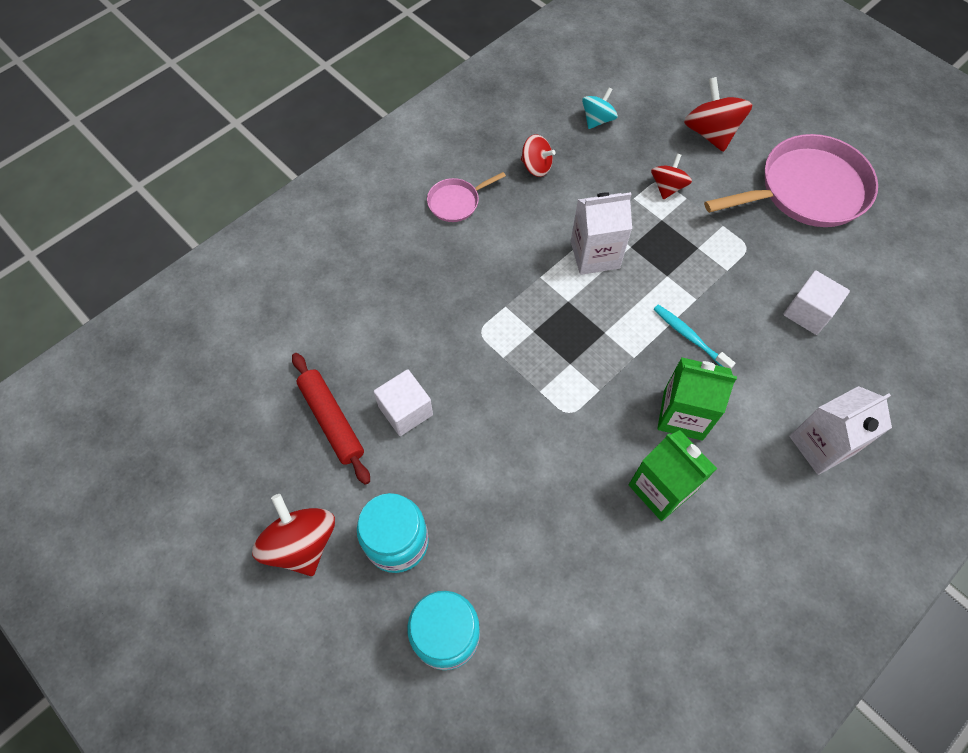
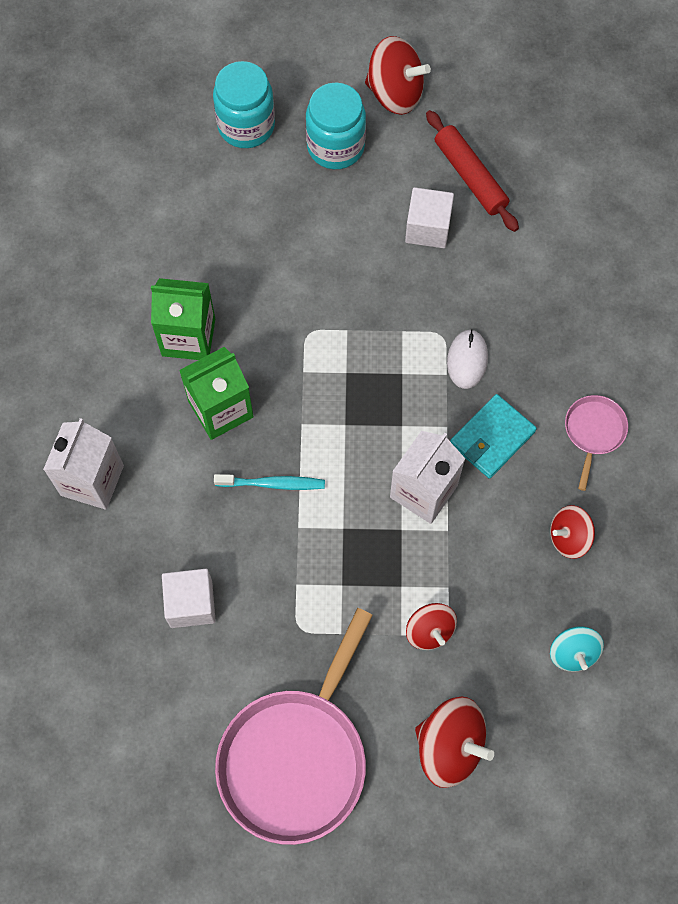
camera: 135 degrees right, 5 degrees up
(331, 420) = (470, 176): red rolling pin -> red rolling pin turned 45 degrees clockwise
(482, 303) = (467, 360): none -> white mouse
(520, 248) = (492, 438): none -> turquoise wallet

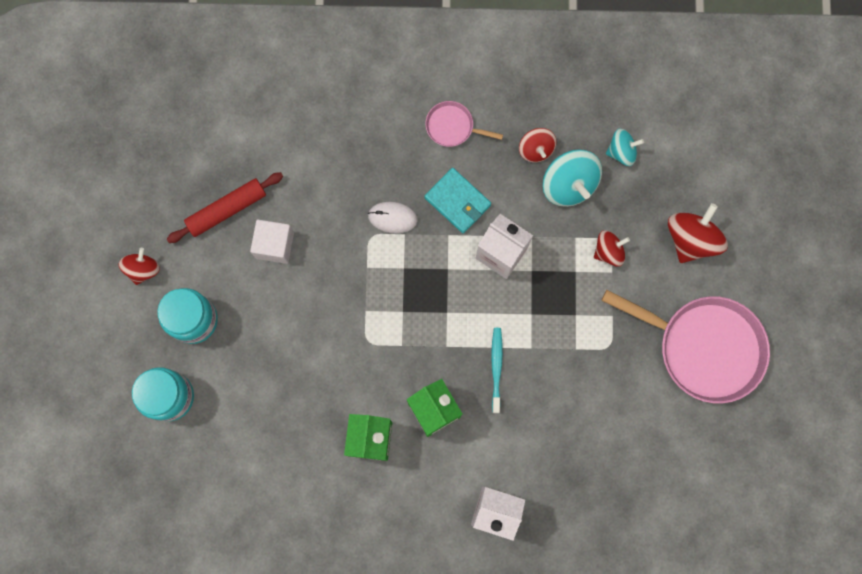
camera: 90 degrees left, 10 degrees up
(191, 604) = (593, 428): white cube -> none
(395, 93) = (143, 269): red spinning top -> red spinning top, size x0.62
(521, 580) = (569, 185): none -> turquoise spinning top

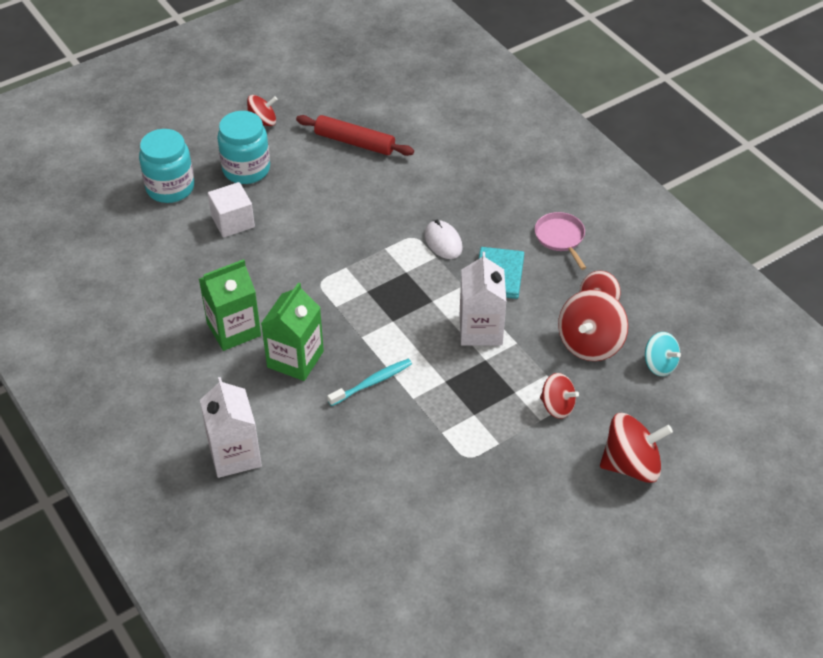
camera: 55 degrees right, 30 degrees down
(274, 245) = (351, 183): white cube -> white cube (233, 222)
(569, 185) = (590, 343): turquoise spinning top -> red spinning top
(704, 347) = (535, 536): pink pan -> none

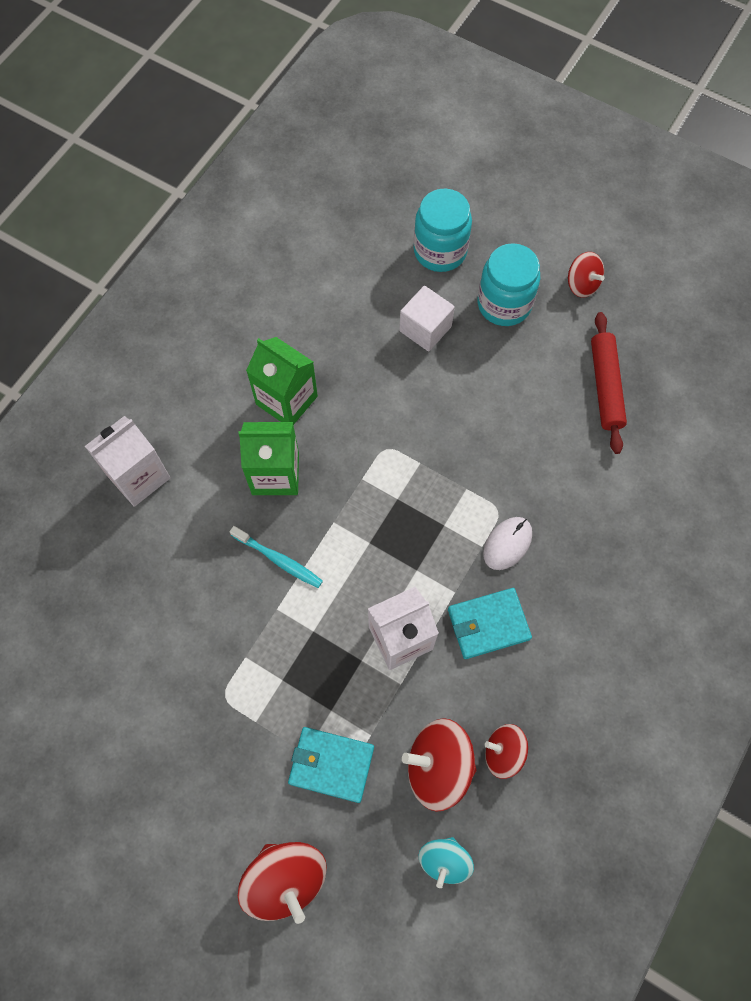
camera: 65 degrees right, 20 degrees up
(557, 406) = (331, 764): red spinning top -> turquoise wallet
(560, 238) = (583, 669): pink pan -> none

